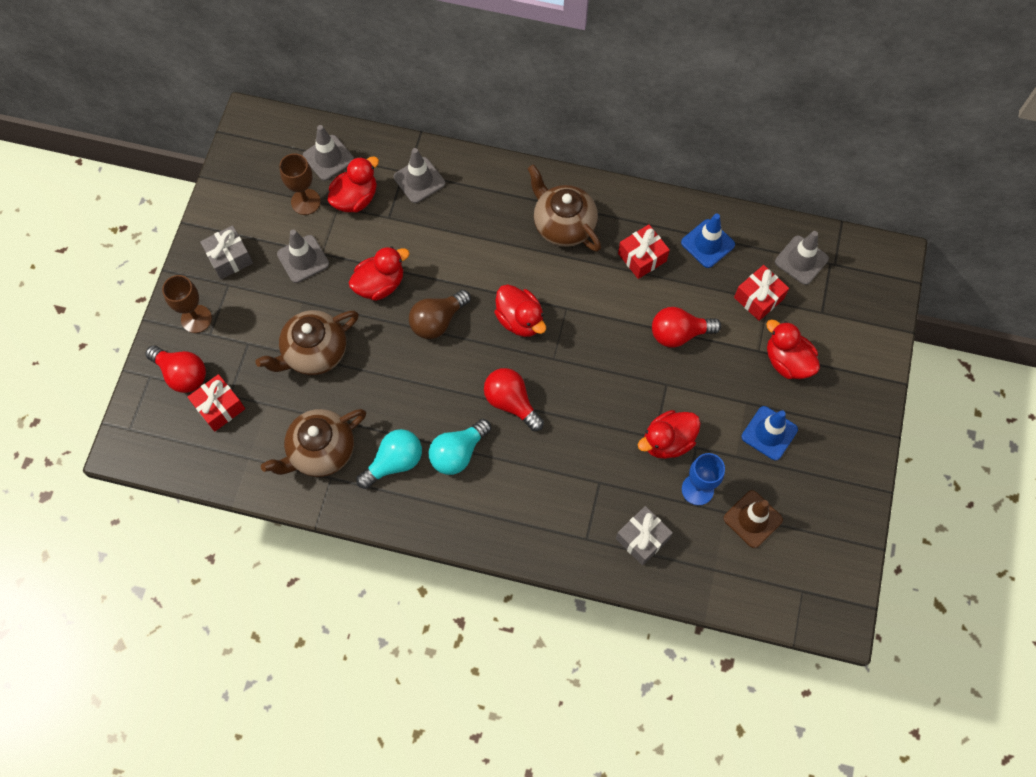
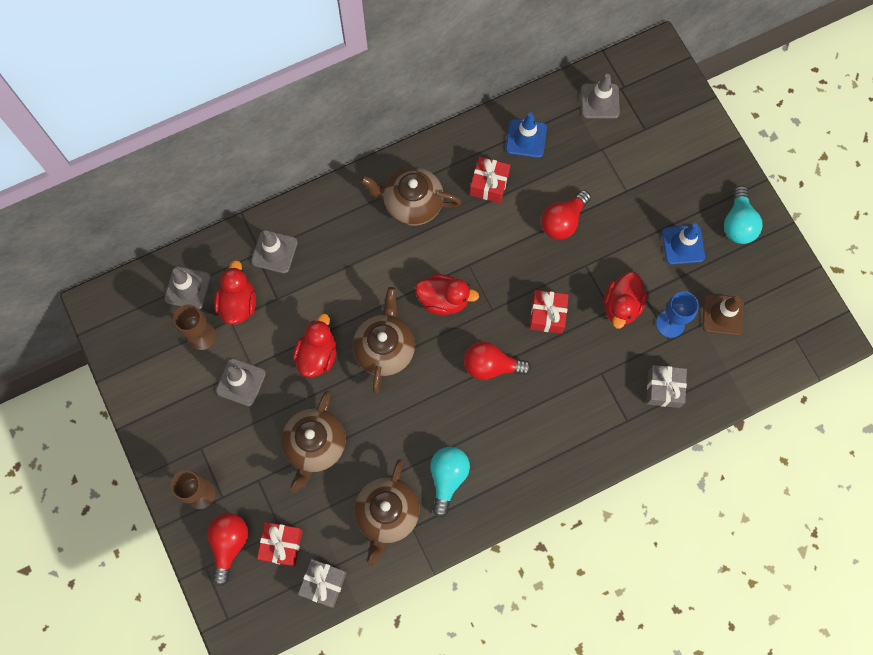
camera: 40 degrees left, 5 degrees up
(182, 374) = (229, 544): red light bulb -> red light bulb turned 75 degrees counterclockwise
(229, 258) = (182, 427): grey gift -> grey gift (323, 584)
(437, 321) = (385, 348): brown light bulb -> brown teapot
(458, 453) = (486, 433): turquoise light bulb -> turquoise light bulb (738, 223)
(758, 298) = (594, 152): red gift -> red gift (547, 315)
(787, 361) = (652, 183): red duck -> none

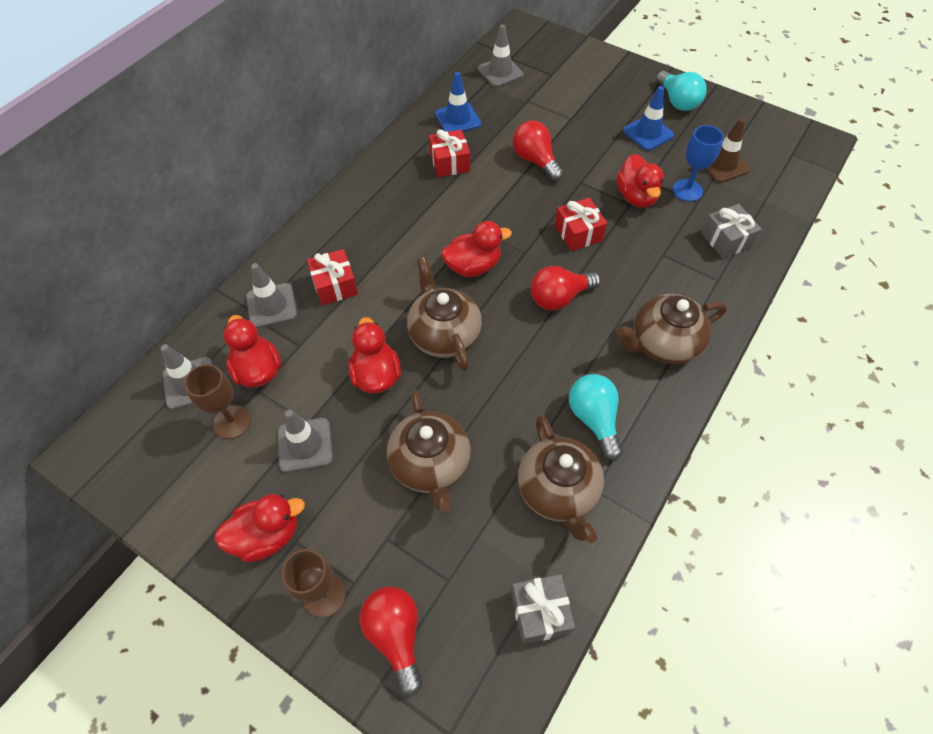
camera: 30 degrees left, 15 degrees down
(185, 433) = (267, 535): none -> red duck
(281, 545) = (461, 597): red gift -> red gift (335, 285)
(412, 203) = (388, 206): brown teapot -> brown teapot (663, 343)
(563, 221) = (535, 160): red light bulb -> red light bulb turned 135 degrees clockwise

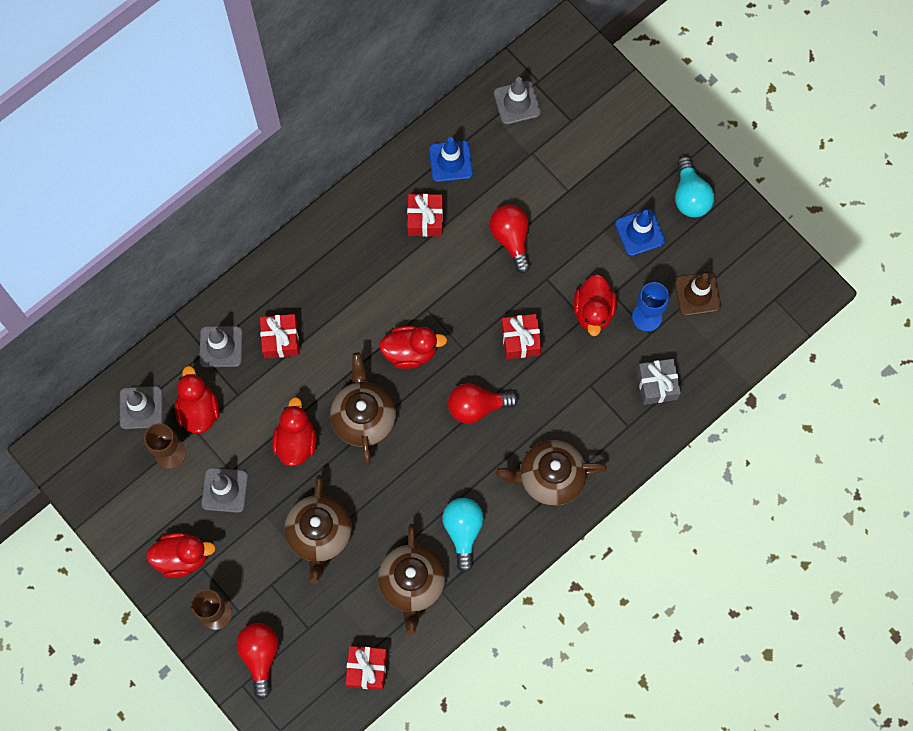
camera: 15 degrees right, 15 degrees up
(540, 612) = (367, 669): grey gift -> red gift

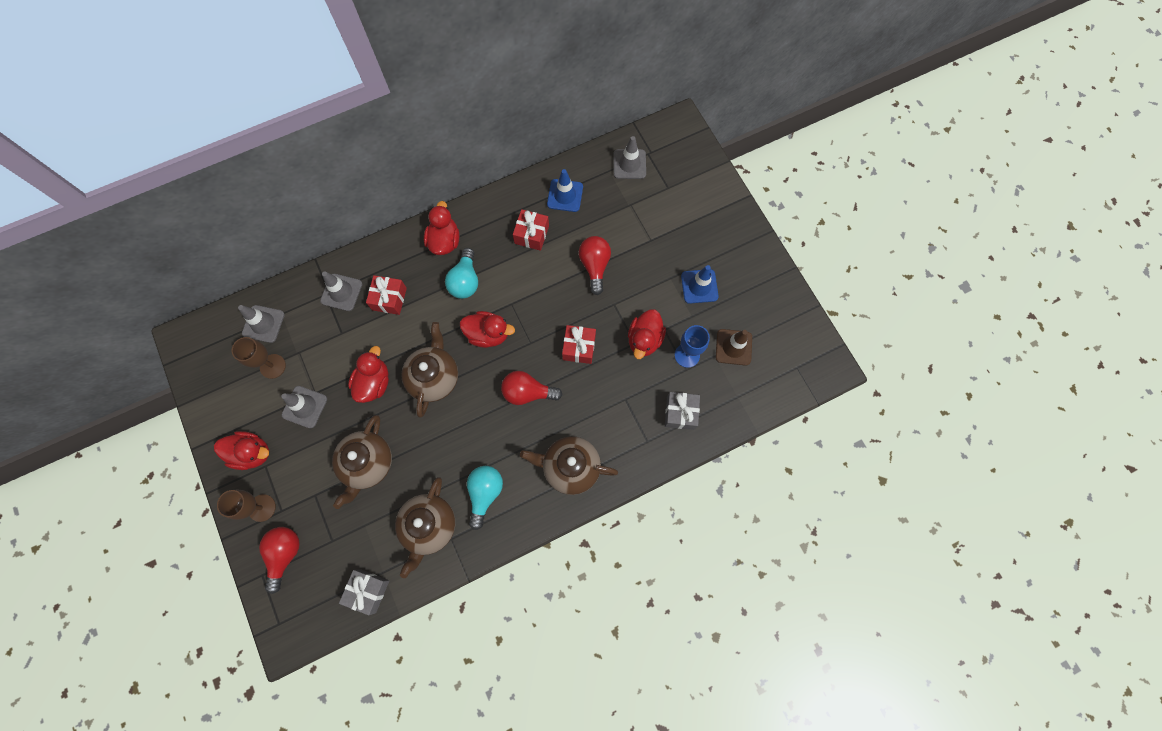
camera: 15 degrees right, 0 degrees up
(198, 410) = (307, 337): red duck -> red duck (444, 241)
(367, 669) = (368, 591): red gift -> grey gift
(690, 196) = (747, 268): turquoise light bulb -> turquoise light bulb (465, 281)

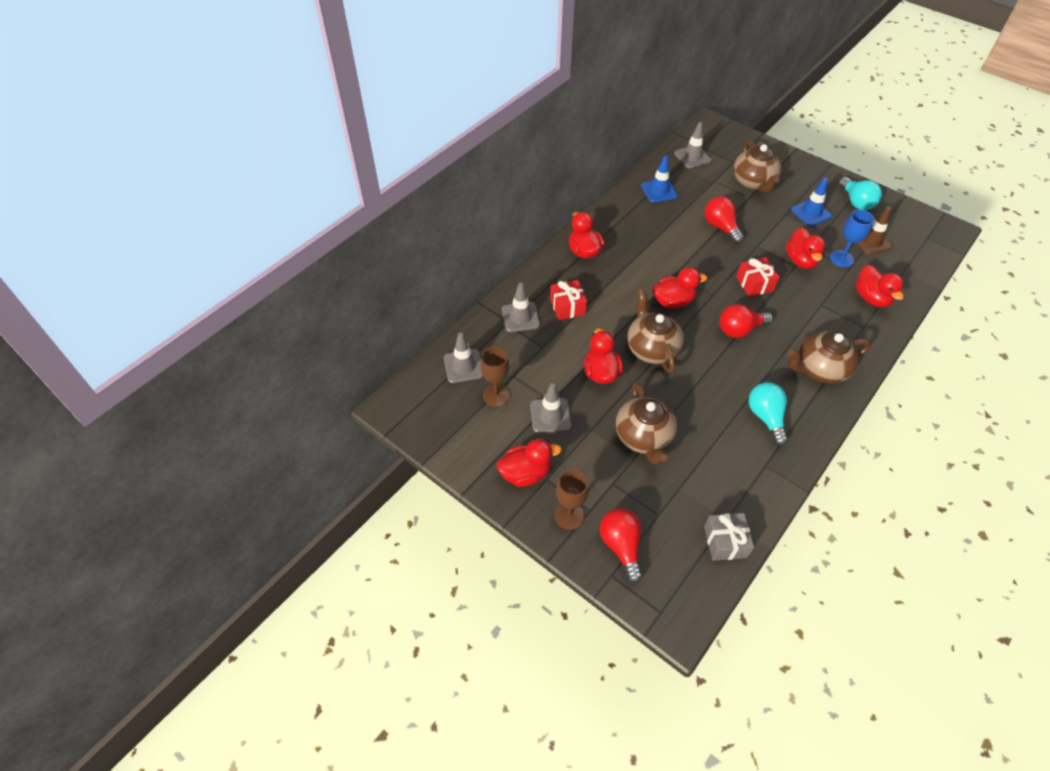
camera: 25 degrees left, 20 degrees down
(429, 527) = (738, 464): brown teapot -> brown teapot (753, 182)
(465, 281) = (623, 272): turquoise light bulb -> turquoise light bulb (856, 202)
(531, 234) = (653, 223): red gift -> none
(680, 413) = (871, 298): grey gift -> red duck

